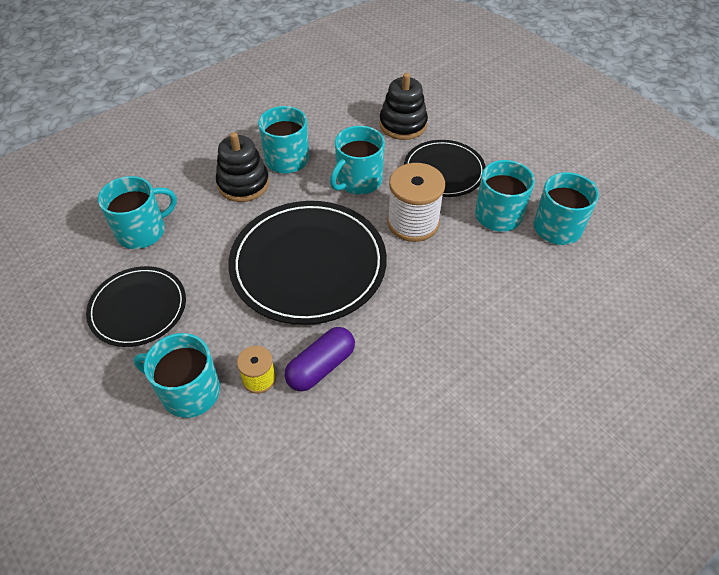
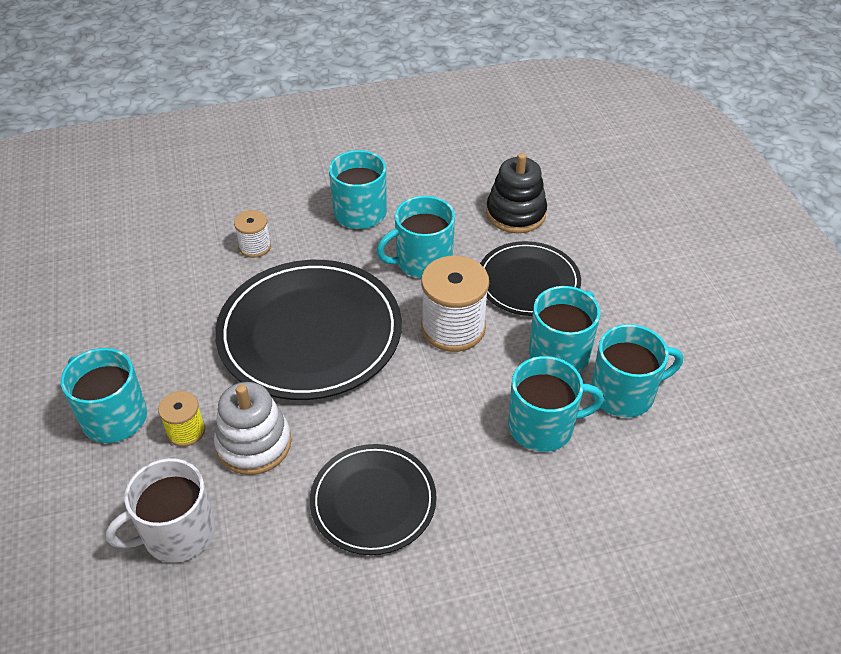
camera: 25 degrees right, 5 degrees down
(138, 308) = (117, 316): black plate -> black plate (373, 501)
(142, 231) = (169, 241): turquoise mug -> turquoise mug (543, 426)
(219, 212) = (255, 247): none -> white spool
(243, 184) = (298, 224): black stacking toy -> none
(305, 462) = (177, 533): none -> white mug
(321, 366) = (254, 444): purple capsule -> white stacking toy

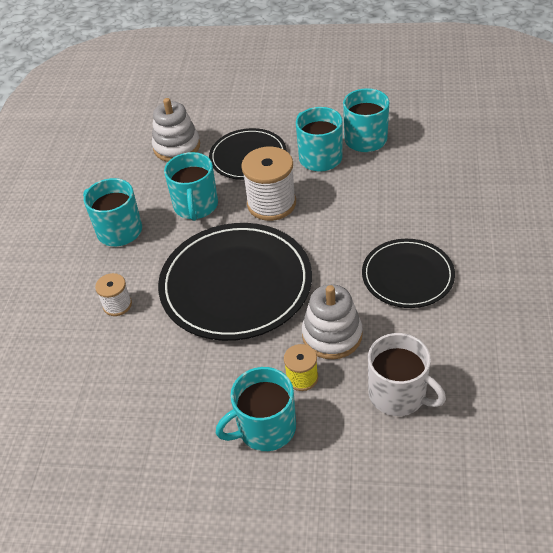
camera: 65 degrees left, 0 degrees up
(177, 533) = (398, 394): white mug -> white mug turned 45 degrees counterclockwise
(515, 213) = (177, 147): black stacking toy -> white stacking toy
(543, 426) = (377, 180): turquoise mug -> none

